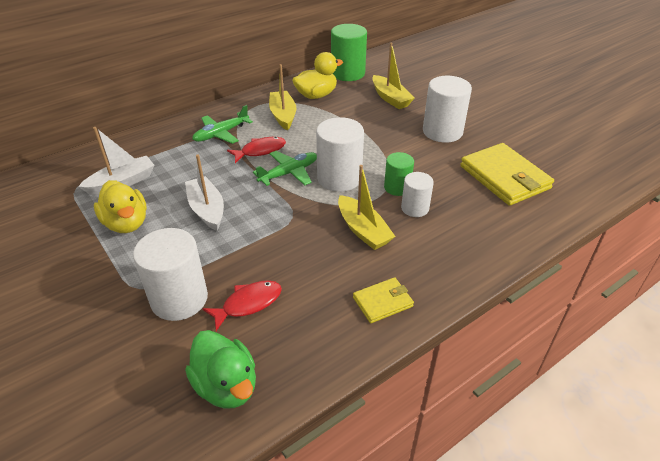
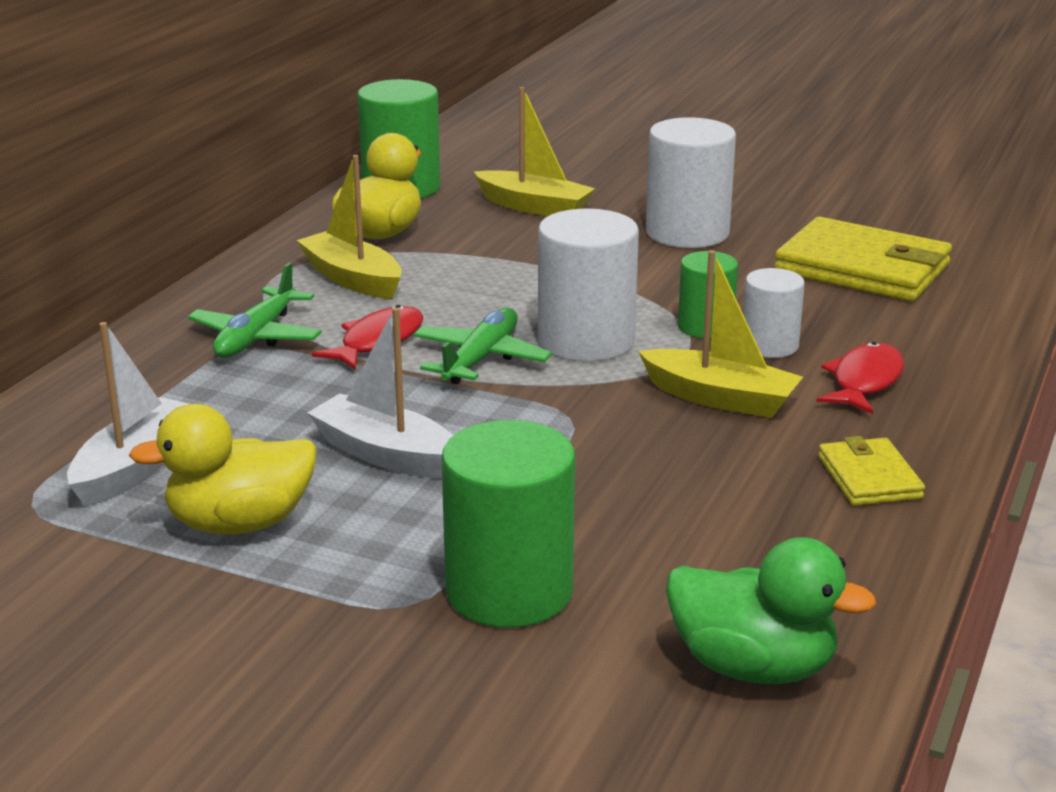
camera: 30 degrees left, 15 degrees down
(126, 223) = (240, 524): yellow duck -> yellow duck turned 135 degrees clockwise
(179, 299) = (509, 591): white cylinder -> green cylinder
(248, 303) = (648, 554): red fish -> red fish (864, 381)
(383, 302) = (869, 477): yellow wallet -> yellow wallet turned 45 degrees counterclockwise

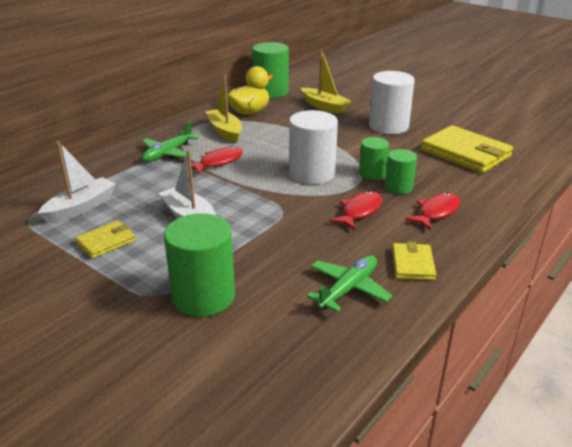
camera: 15 degrees right, 5 degrees up
(240, 524) = (106, 242): yellow duck -> yellow wallet
(480, 359) = (258, 176): green plane -> green plane (348, 289)
(720, 398) = (359, 211): yellow boat -> red fish
(753, 667) = (298, 360): green duck -> none
(769, 345) = (398, 187): white cylinder -> green cylinder

